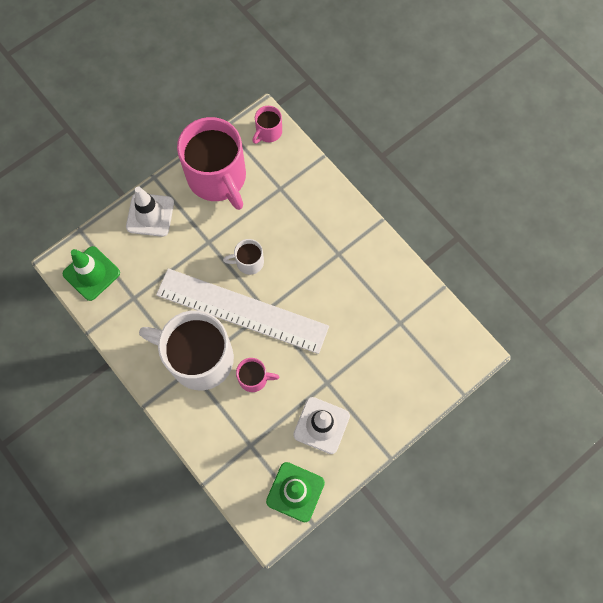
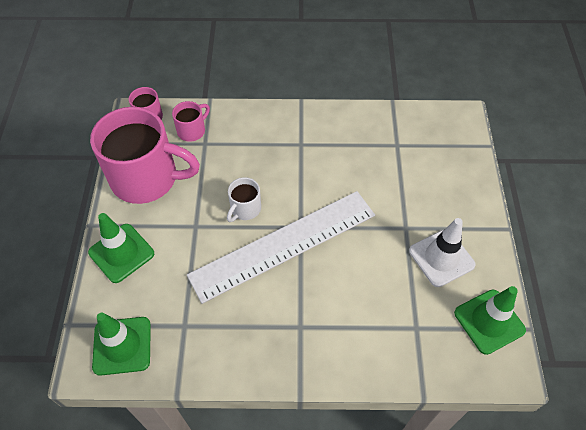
camera: 50 degrees left, 15 degrees down
(150, 215) = (121, 253): white traffic cone -> green traffic cone
(199, 358) = (296, 311): white mug -> none
(254, 378) = (354, 279): pink mug -> pink mug (192, 130)

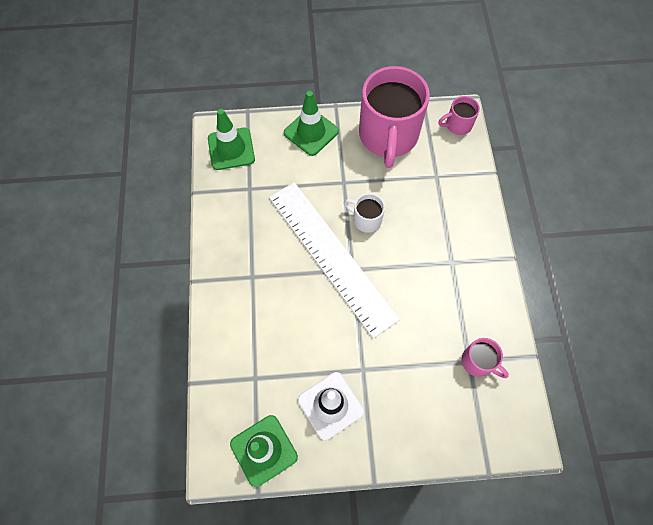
camera: 85 degrees right, 10 degrees up
(192, 130) = (449, 163): pink mug -> pink mug (478, 362)

